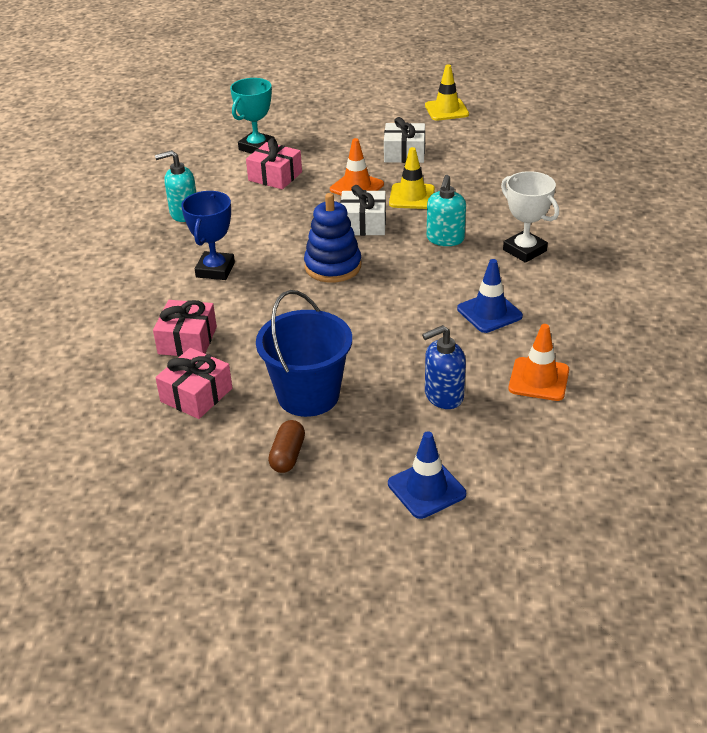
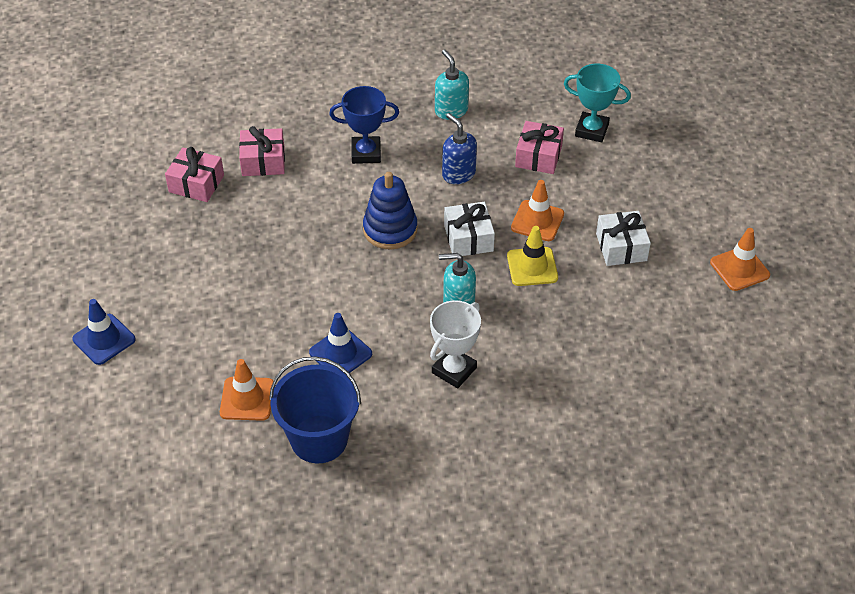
camera: 75 degrees right, 10 degrees up
(287, 455) = (133, 251): brown capsule -> none
(308, 395) = (204, 249): blue bucket -> blue bucket (319, 439)
(443, 396) = (215, 335): blue soap dispenser -> blue soap dispenser (458, 174)
(446, 110) = (739, 269): yellow traffic cone -> orange traffic cone

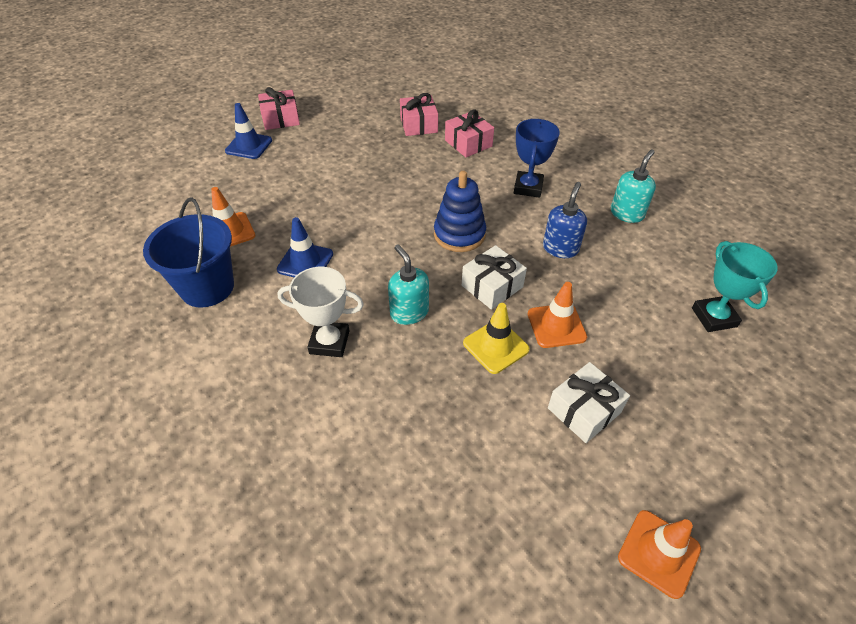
camera: 60 degrees right, 0 degrees up
(366, 153) = (528, 187): blue trophy -> blue trophy turned 45 degrees clockwise
(538, 156) = (637, 292): pink gift -> pink gift (281, 119)

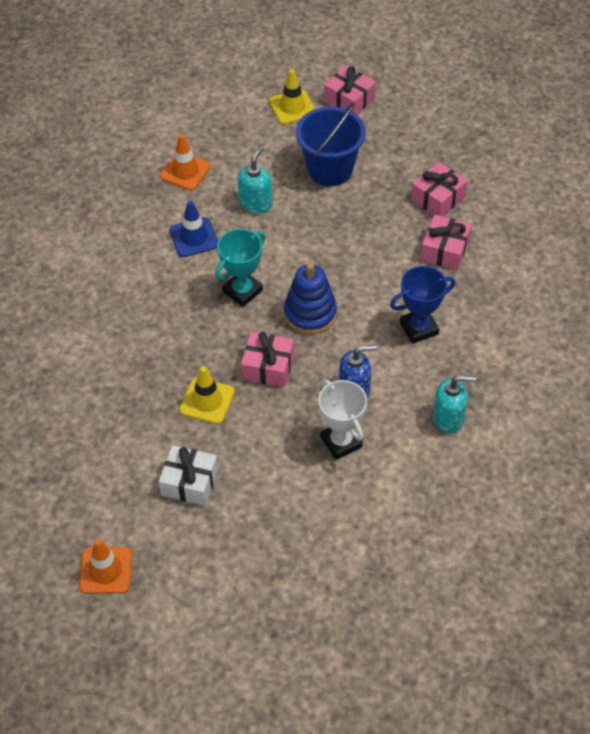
camera: 55 degrees right, 5 degrees up
(207, 287) = (122, 201): blue bucket -> blue bucket (330, 169)
(249, 146) = (292, 107): blue traffic cone -> yellow traffic cone
(329, 342) = (131, 302): white trophy -> white trophy (341, 442)
(409, 312) = (197, 331): turquoise soap dispenser -> turquoise soap dispenser (255, 203)
(492, 286) = (268, 367): white gift -> pink gift
(556, 325) = (260, 429): orange traffic cone -> none
(713, 317) = (360, 532): turquoise trophy -> turquoise trophy (242, 291)

